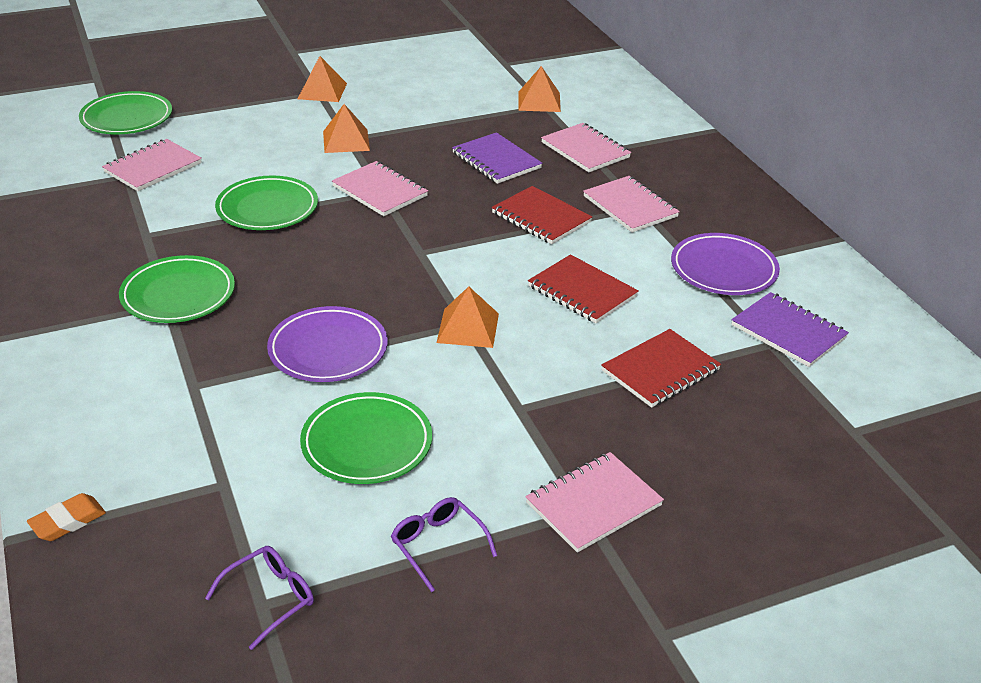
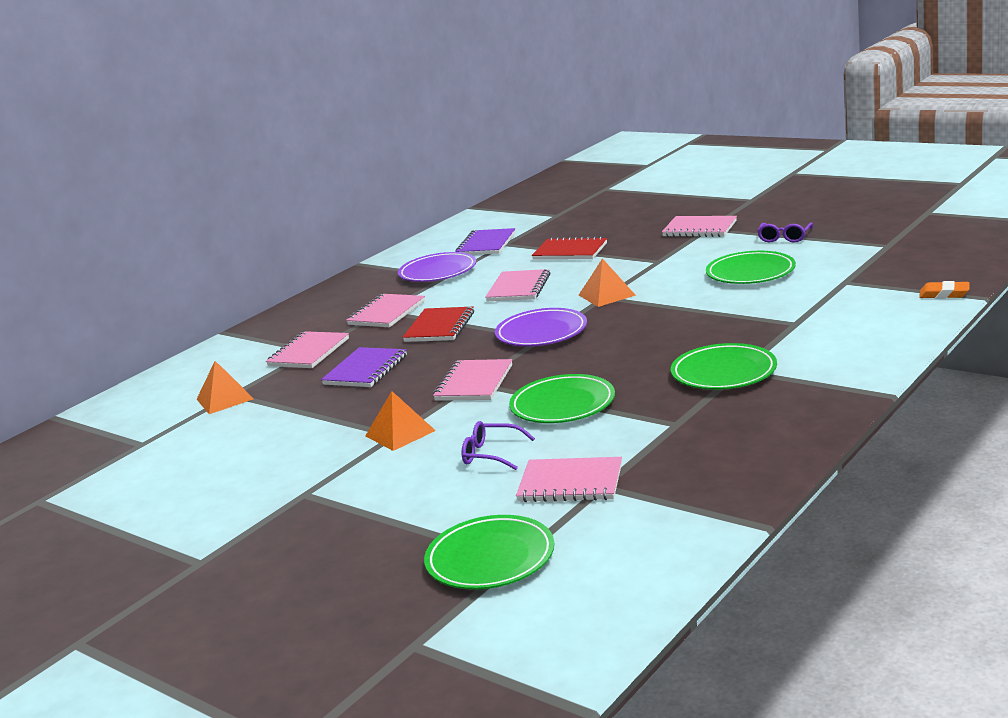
camera: 115 degrees left, 15 degrees down
(270, 598) = (881, 245): purple glasses -> purple glasses (491, 454)
(322, 91) = (298, 494): orange pyramid -> none
(328, 349) = (694, 312): purple plate -> purple plate (541, 333)
(582, 292) = (519, 288): red notebook -> pink notebook

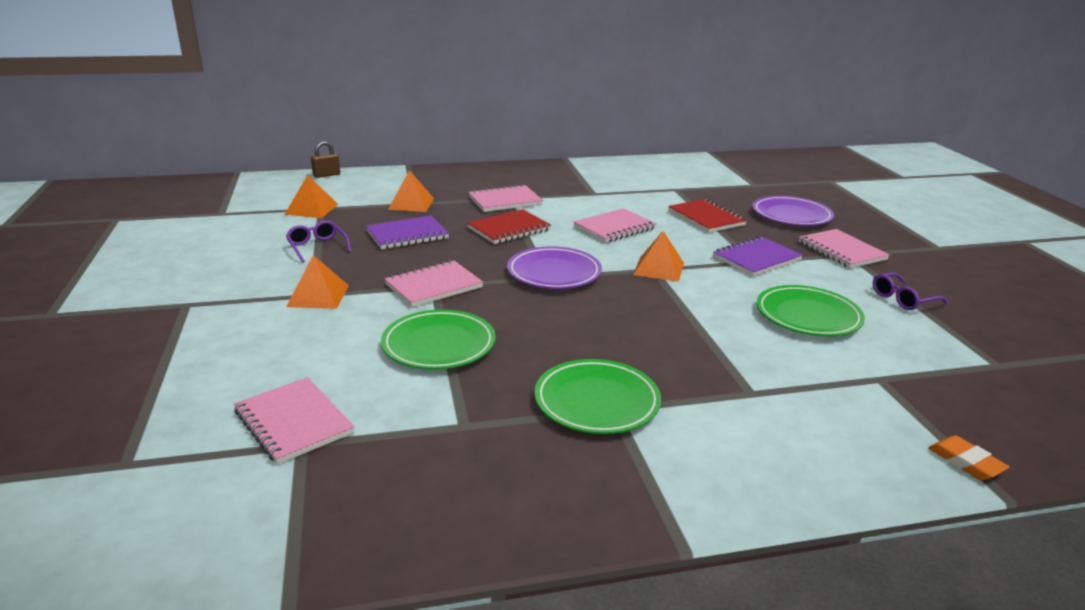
camera: 35 degrees right, 5 degrees up
(161, 374) = (326, 175): none -> brown padlock
(309, 352) = (411, 203): pink notebook -> orange pyramid
(438, 272) = (594, 188): purple plate -> purple plate (791, 215)
(486, 244) = (663, 183): purple notebook -> purple notebook (756, 259)
(490, 559) = (117, 449): green plate -> none
(491, 454) = (316, 354): purple glasses -> purple glasses (317, 247)

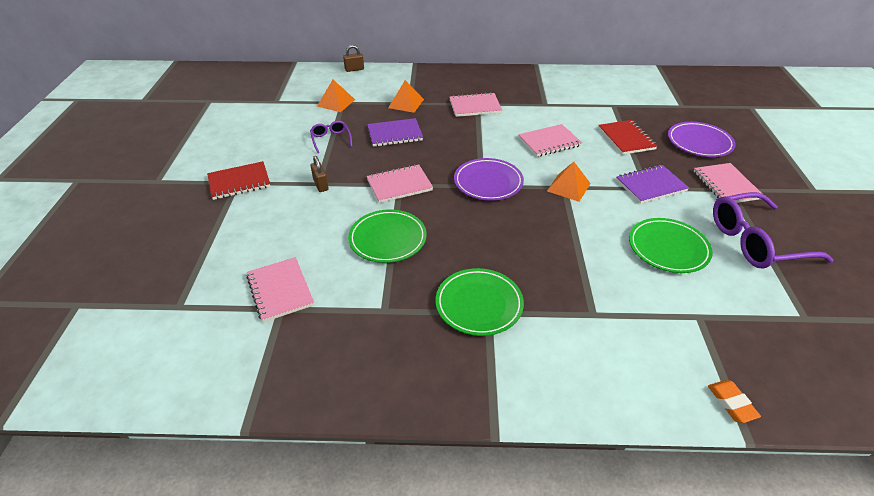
camera: 15 degrees right, 15 degrees up
(318, 296) = (321, 185): orange pyramid -> brown padlock
(509, 229) = (469, 136): red notebook -> red notebook (239, 182)
(902, 299) = (755, 241): purple glasses -> purple glasses, size x2.03

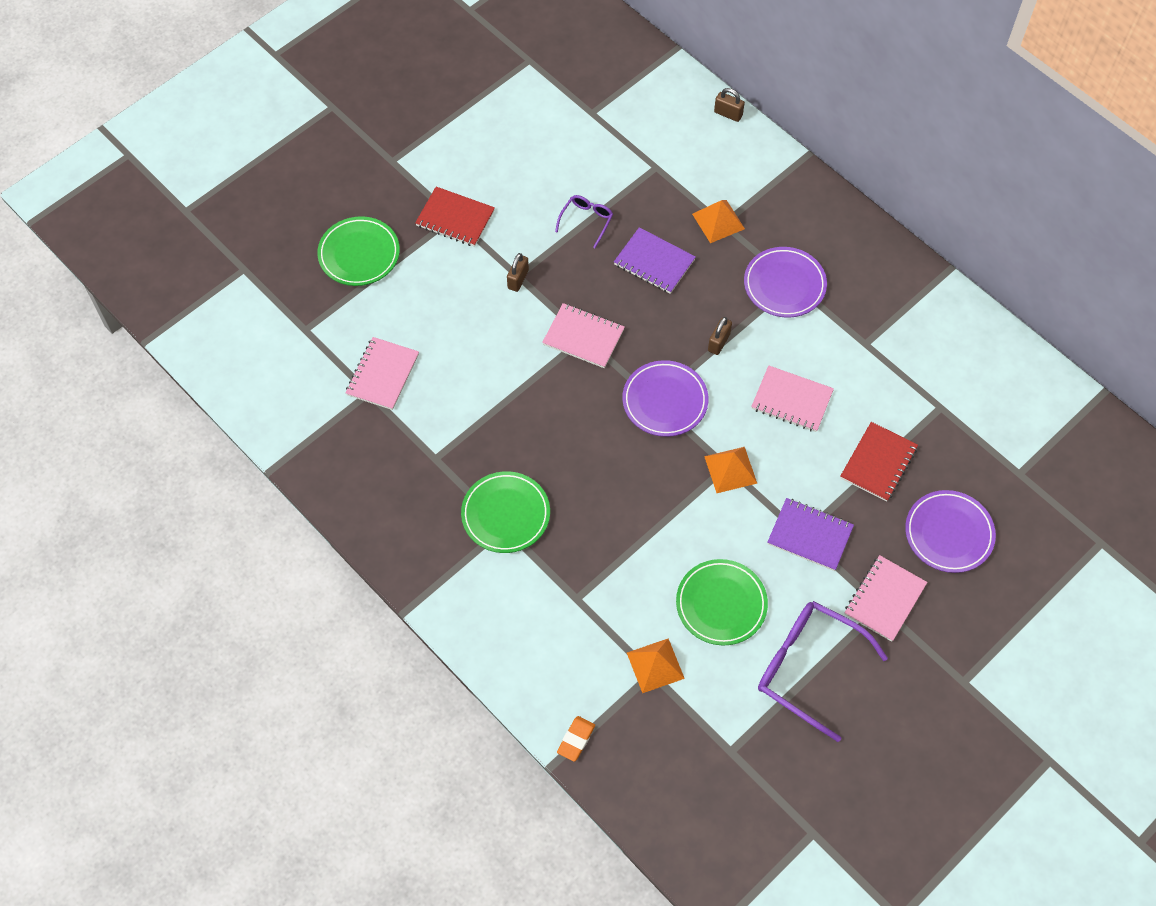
camera: 45 degrees right, 20 degrees up
(336, 102) = (648, 162): orange pyramid -> orange pyramid (655, 665)
(387, 239) = (508, 391): green plate -> green plate (359, 254)
(475, 106) = (784, 285): pink notebook -> purple plate
(478, 143) = (719, 342): none -> brown padlock

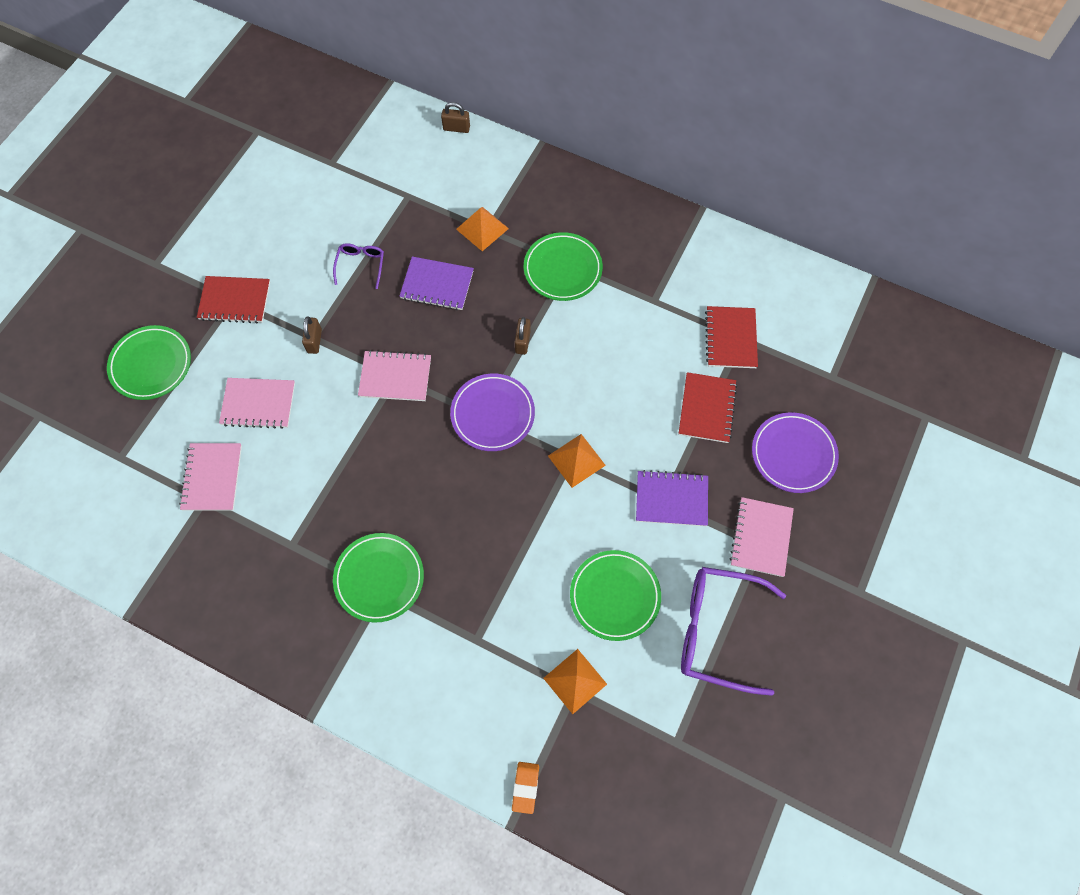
camera: 20 degrees left, 5 degrees up
(784, 285) = (562, 269): purple plate -> green plate
(791, 400) = (608, 375): pink notebook -> pink notebook (258, 404)
(929, 404) = (730, 338): none -> red notebook

